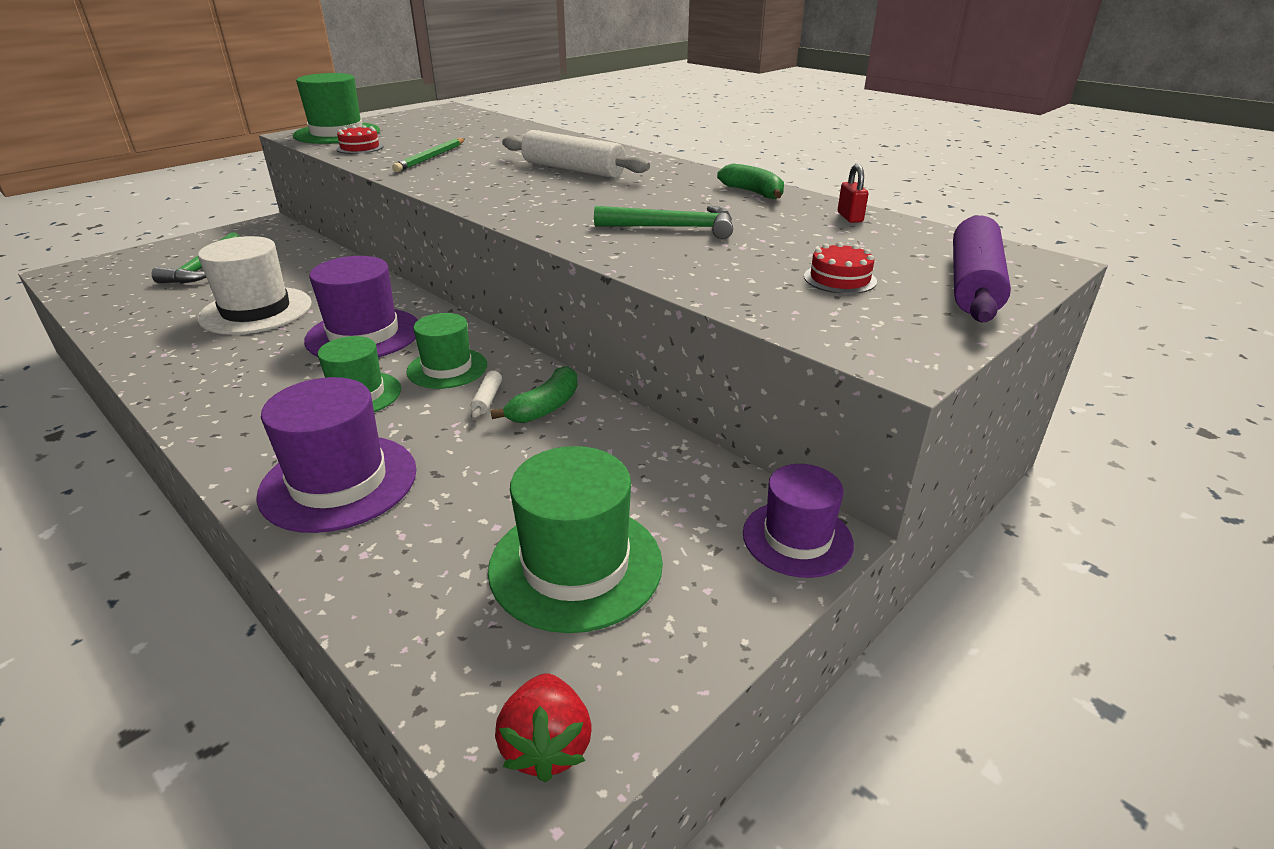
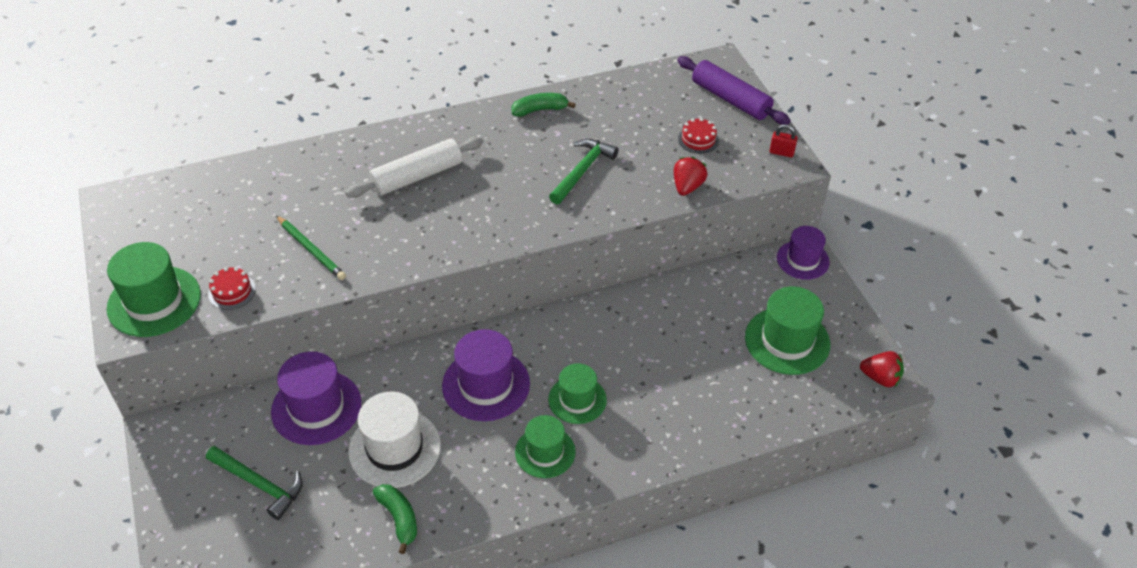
camera: 65 degrees left, 15 degrees up
(339, 482) = (675, 421): purple hat -> purple hat (316, 407)
(447, 368) = (567, 348): green hat -> green hat (545, 452)
(487, 399) = (619, 337): white rolling pin -> none
(545, 407) = (644, 313): green banana -> green banana (399, 518)
(724, 289) = (687, 187): none -> red strawberry
(850, 217) = (613, 92): red padlock -> red padlock (781, 152)

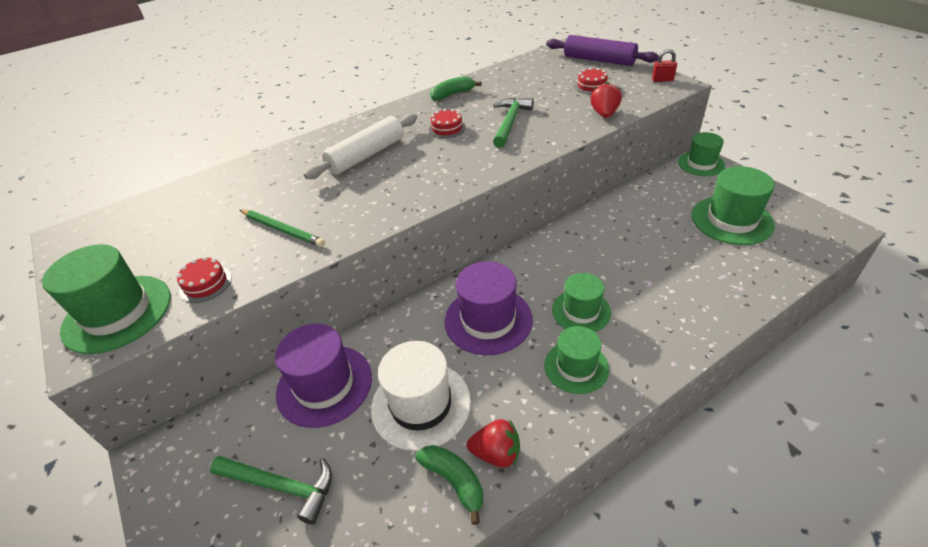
camera: 10 degrees left, 5 degrees down
(513, 161) = (447, 128): none -> red cake
(802, 260) = (701, 164): purple hat -> green hat
(880, 378) = (829, 228): red strawberry -> red strawberry (496, 453)

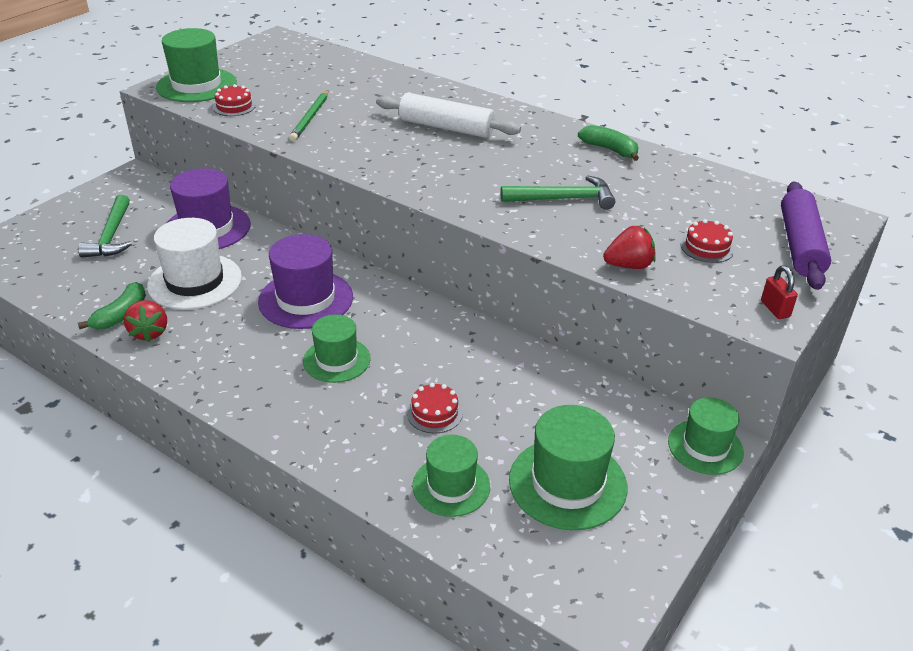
camera: 65 degrees right, 5 degrees down
(447, 128) = (526, 161): red cake -> red cake (434, 413)
(576, 367) = (256, 366): green hat -> green hat (451, 486)

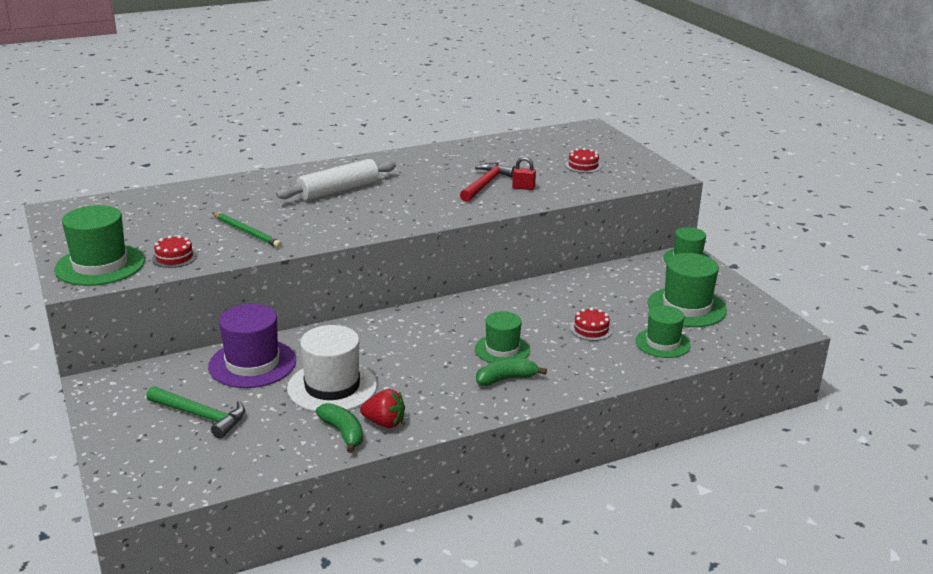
camera: 60 degrees left, 10 degrees down
(305, 299) = (414, 343): purple hat -> none
(564, 199) = (486, 184): green hammer -> red hammer
(609, 150) = (441, 154): green banana -> green banana (506, 379)
(629, 265) = (580, 190): red strawberry -> none
(775, 309) = (657, 170): red padlock -> red padlock (523, 188)
(800, 245) = (605, 145): purple rolling pin -> none

